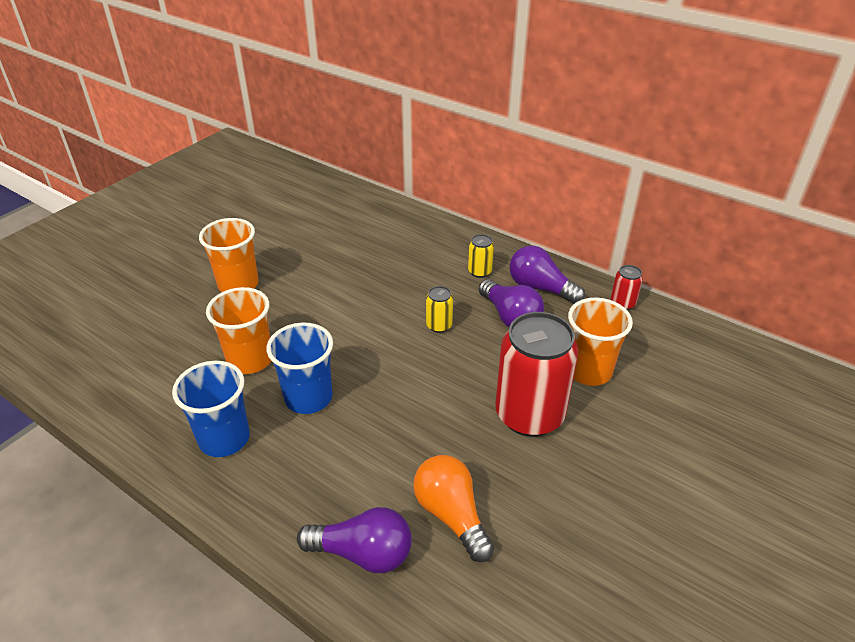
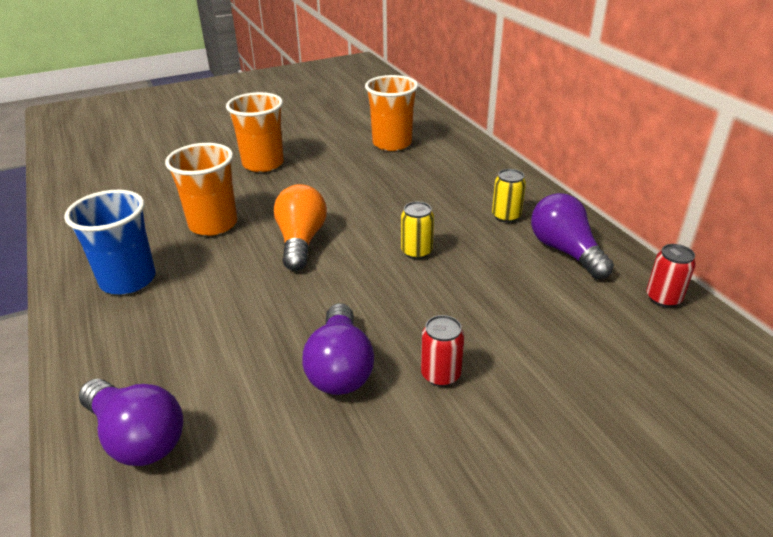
camera: 30 degrees right, 5 degrees down
(308, 398) = (230, 272): blue cup -> none
(451, 515) = (258, 442): orange light bulb -> orange light bulb (301, 241)
(510, 317) = (504, 268): purple light bulb -> purple light bulb (340, 367)
(529, 415) = (440, 374): red can -> red can, size x0.43
(588, 371) = (556, 355): orange cup -> orange cup (392, 143)

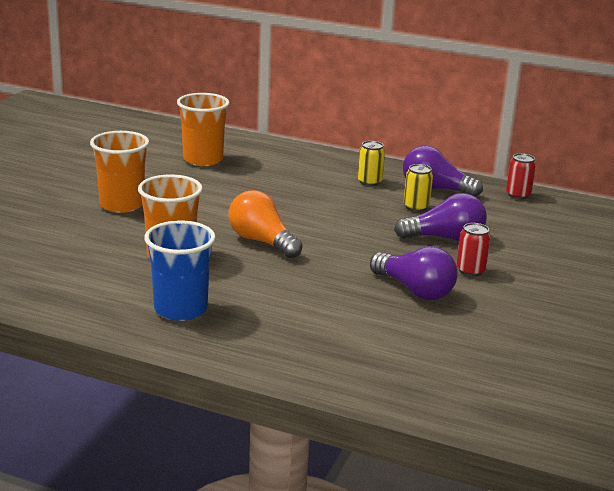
camera: 45 degrees left, 10 degrees down
(137, 437) = (365, 367): purple light bulb -> purple light bulb (445, 238)
(416, 252) = (350, 220): yellow can -> yellow can (416, 207)

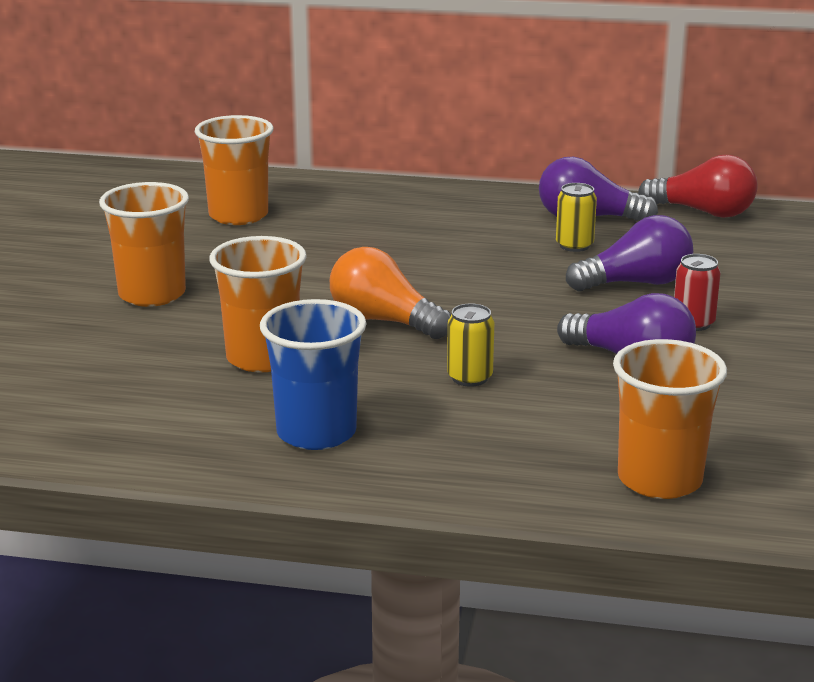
camera: 10 degrees left, 0 degrees up
(369, 182) = (492, 218): yellow can -> yellow can (469, 378)
(391, 373) = (659, 480): none -> orange cup
(518, 195) = (703, 212): red can -> red light bulb

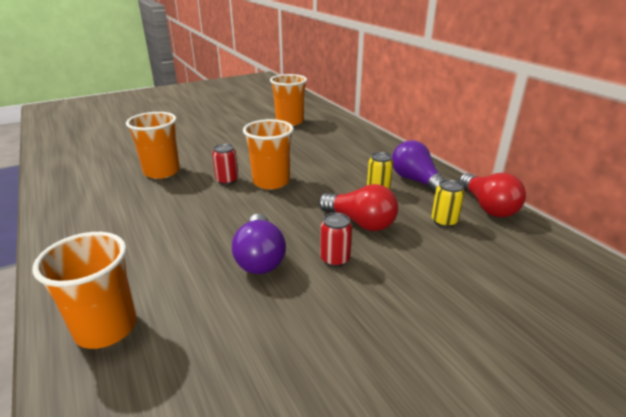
camera: 50 degrees right, 5 degrees up
(152, 294) = (198, 135): orange cup -> orange cup (271, 182)
(316, 433) = (97, 208): blue cup -> none
(384, 321) = (227, 180): orange light bulb -> red can
(469, 378) = (188, 220): yellow can -> yellow can (444, 221)
(635, 283) = (360, 222): purple light bulb -> red light bulb

